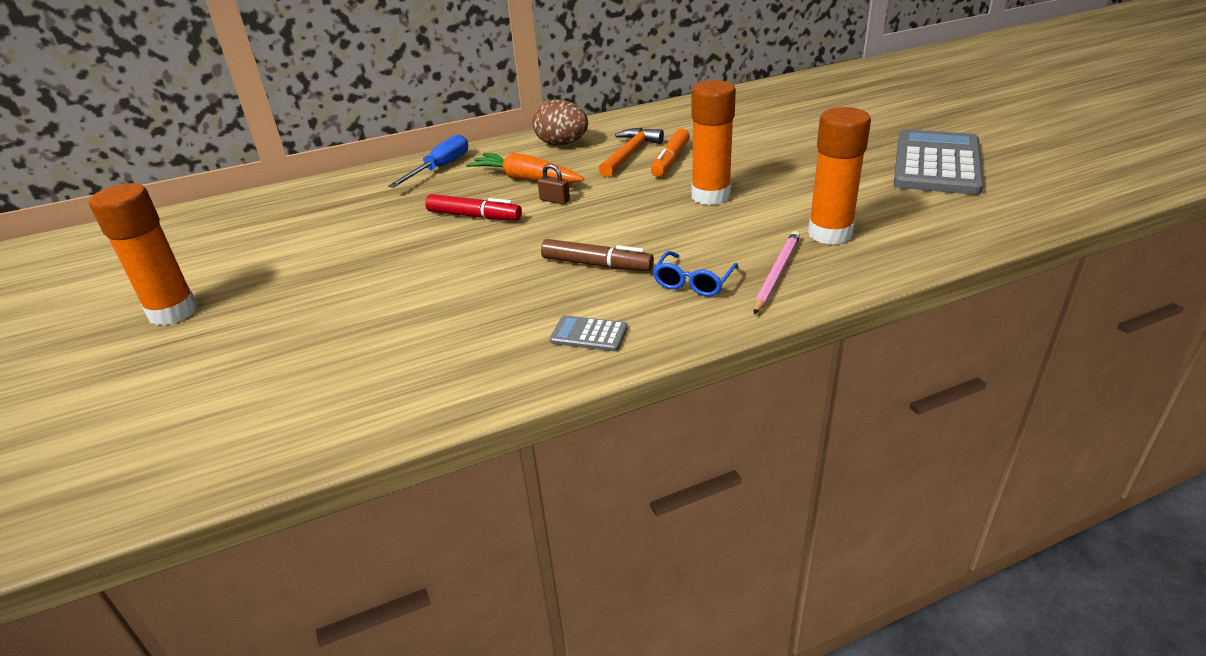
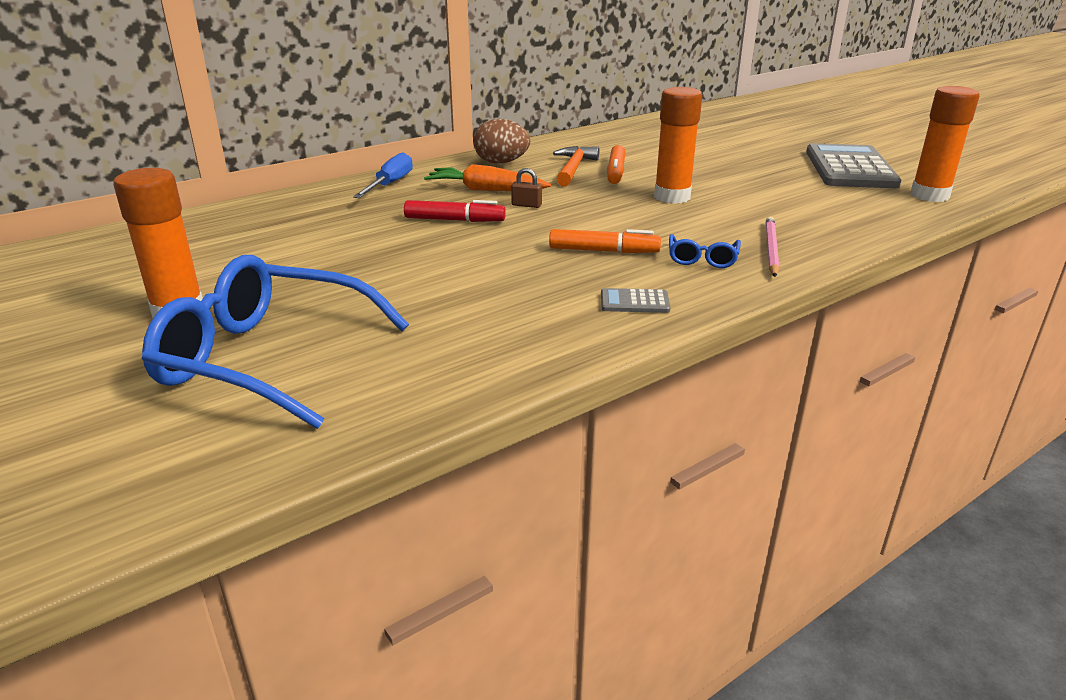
camera: 15 degrees left, 5 degrees down
(213, 373) = (266, 358): none -> blue glasses
(596, 264) = (603, 251): brown marker -> orange marker
(830, 234) = (796, 219): orange glue stick -> orange glue stick (929, 195)

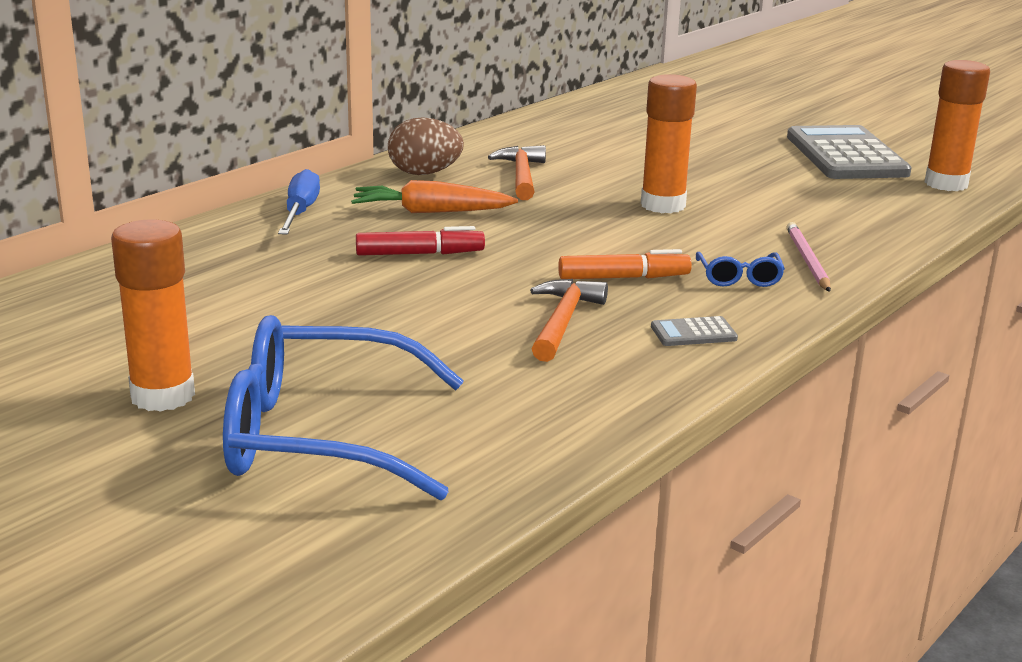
camera: 15 degrees left, 5 degrees down
(526, 205) = (495, 228): brown padlock -> none
(530, 282) = (563, 321): none -> orange hammer
(615, 172) = (576, 177): orange marker -> none

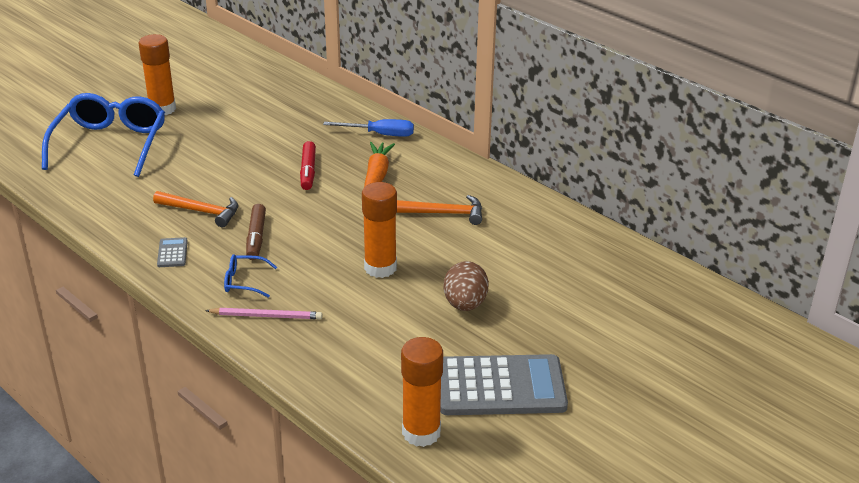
camera: 95 degrees right, 10 degrees up
(424, 173) = (450, 176): brown egg -> brown egg (465, 304)
(623, 278) = (256, 237): orange marker -> brown marker

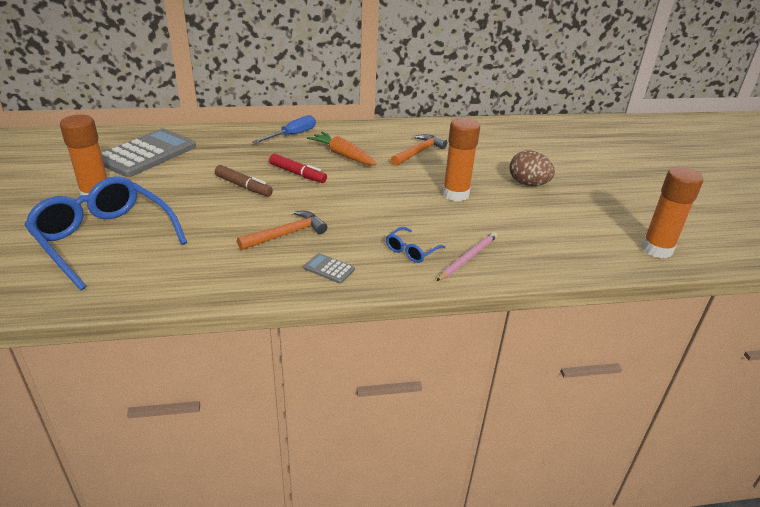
camera: 55 degrees left, 0 degrees up
(256, 237) = (357, 224): brown marker -> brown marker (243, 186)
(500, 386) = (625, 206): grey calculator -> grey calculator (147, 154)

